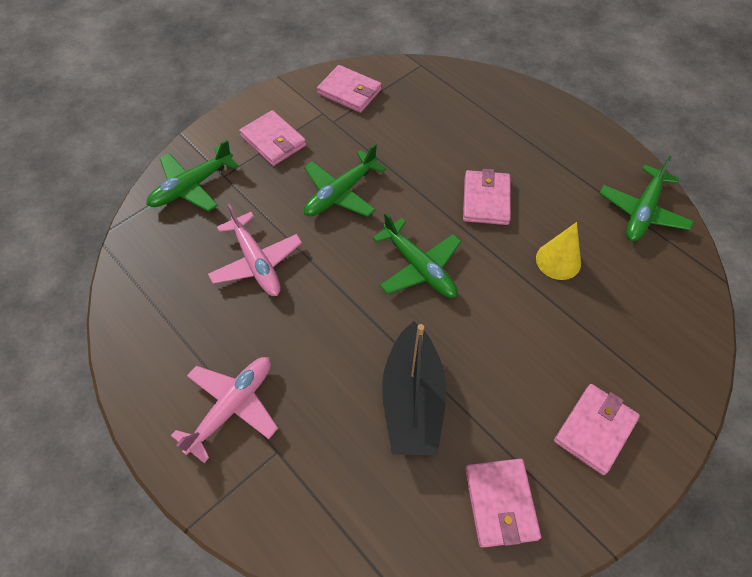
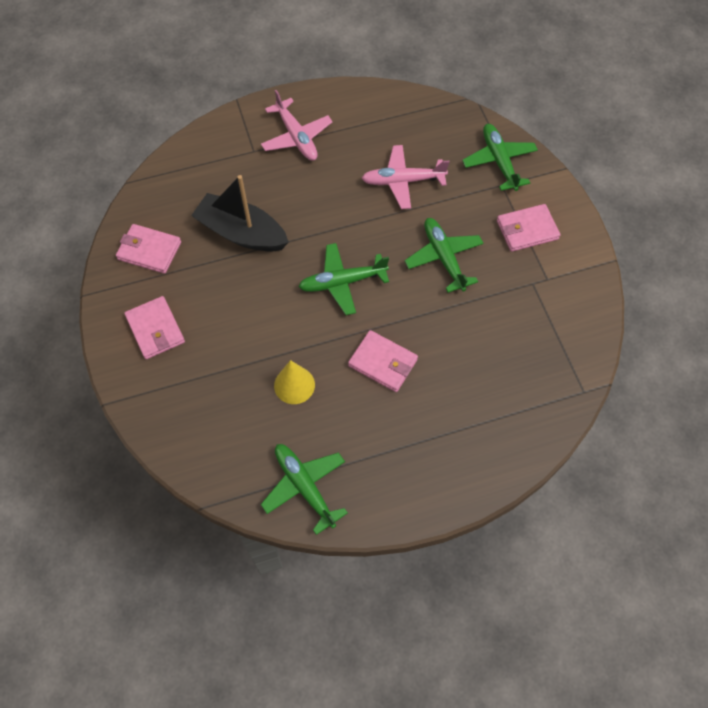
camera: 115 degrees right, 5 degrees up
(349, 92) = (567, 311): pink wallet -> none

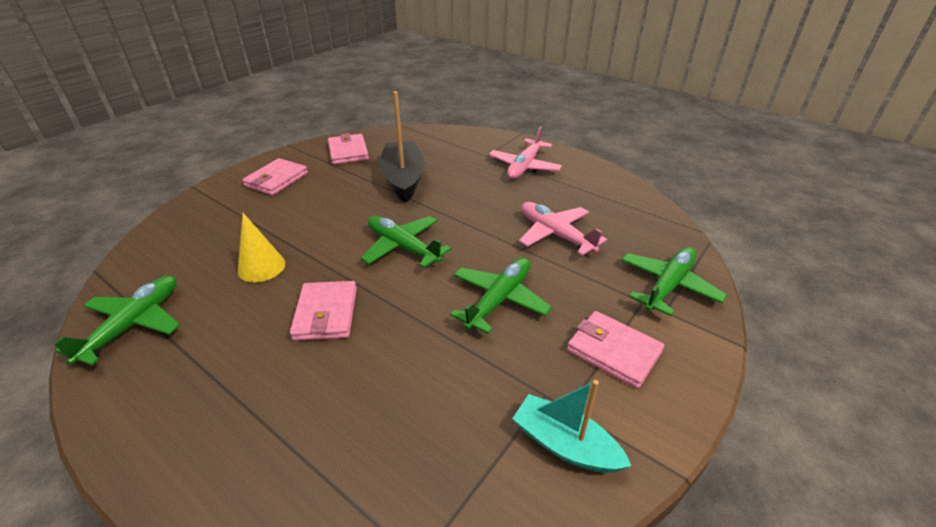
camera: 55 degrees right, 25 degrees down
(567, 295) = (565, 444): none -> turquoise boat

